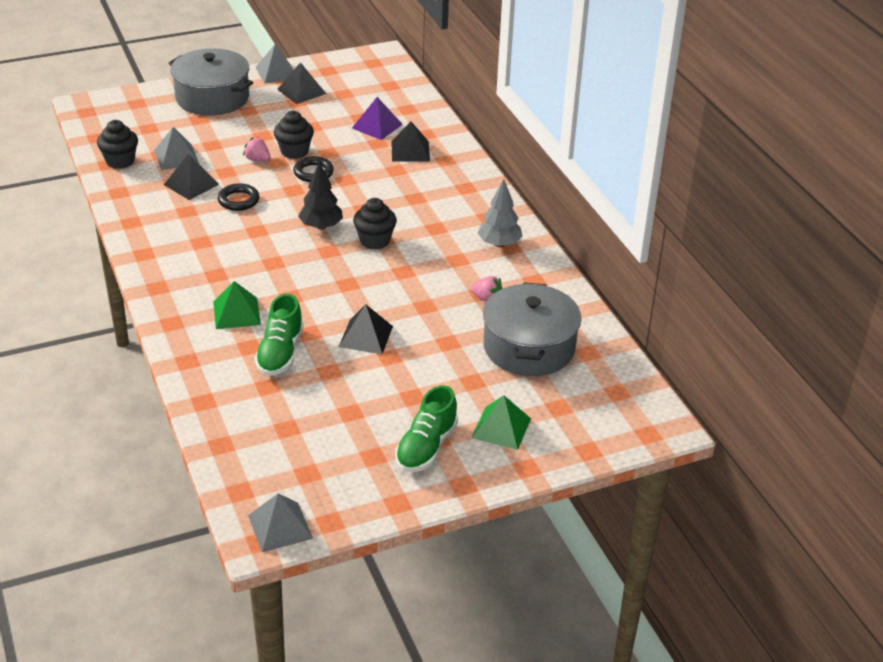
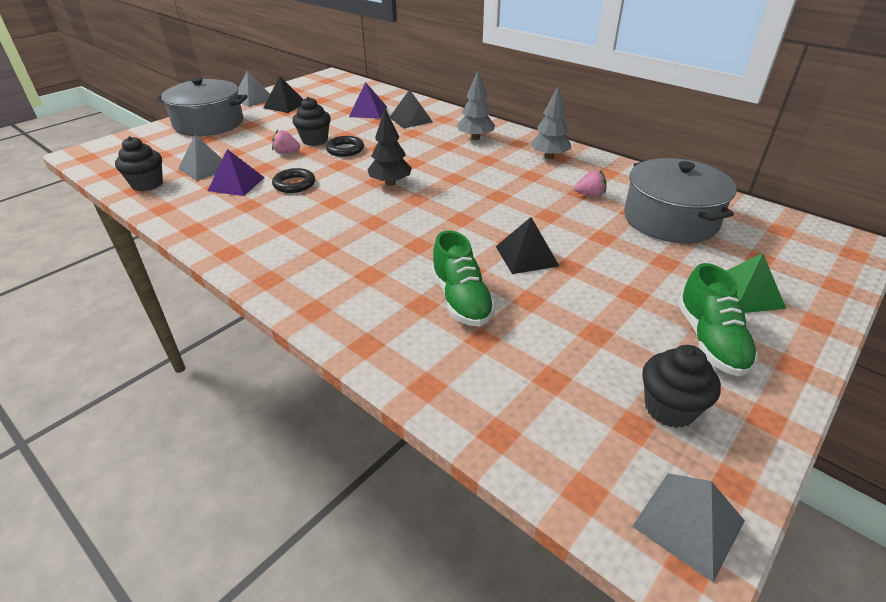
camera: 25 degrees left, 0 degrees up
(191, 184) = (236, 184): black pyramid -> purple pyramid
(236, 313) = (378, 276): green pyramid -> none
(375, 241) = (448, 181): black cupcake -> black cupcake (669, 408)
(451, 197) = (475, 138): none -> grey tree

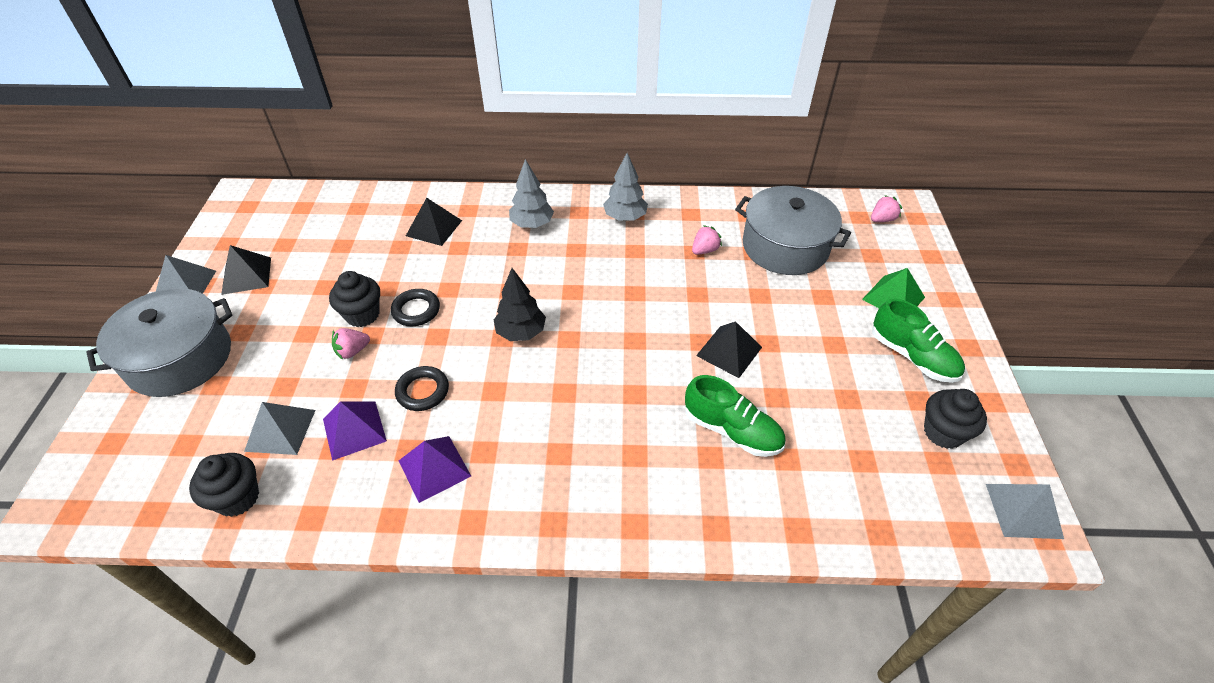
camera: 40 degrees left, 10 degrees up
(368, 111) = (369, 238): purple pyramid -> purple pyramid (434, 468)
(806, 240) = (882, 219): none -> pink strawberry

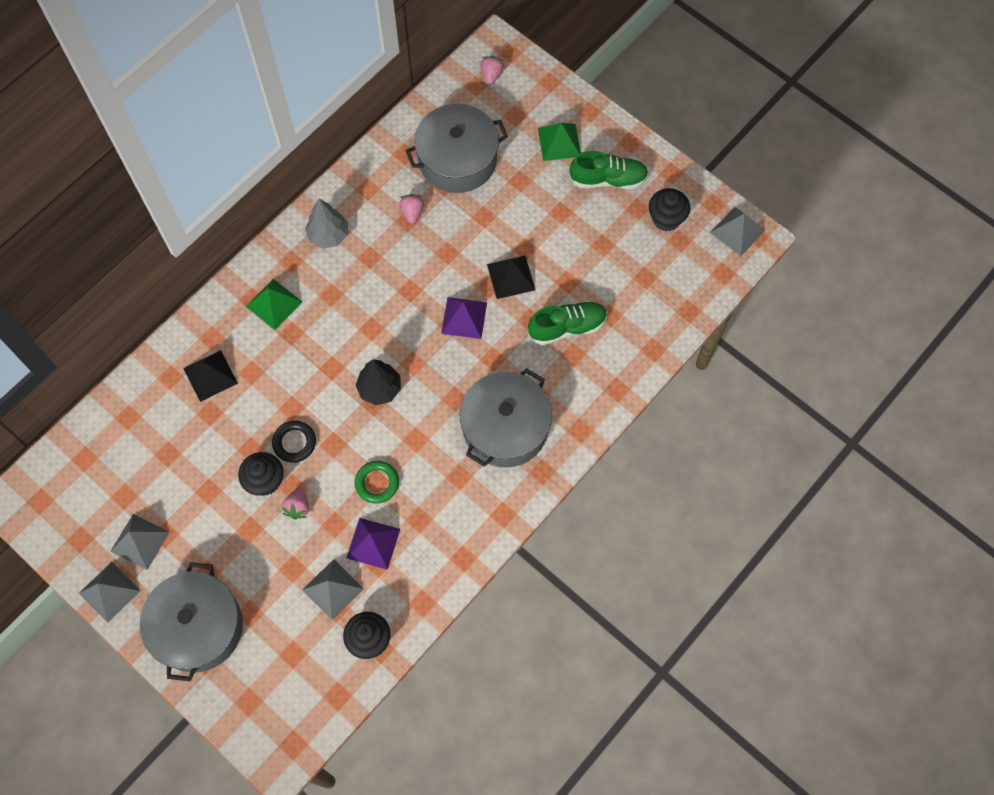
camera: 50 degrees left, 20 degrees up
(246, 275) = (140, 541): black pyramid -> grey pyramid
(423, 391) = (377, 483): black ring -> green ring
(434, 468) = (446, 513): purple pyramid -> purple pyramid (464, 318)
(532, 224) = (274, 304): grey tree -> green pyramid
(572, 454) = (505, 427): none -> grey pot

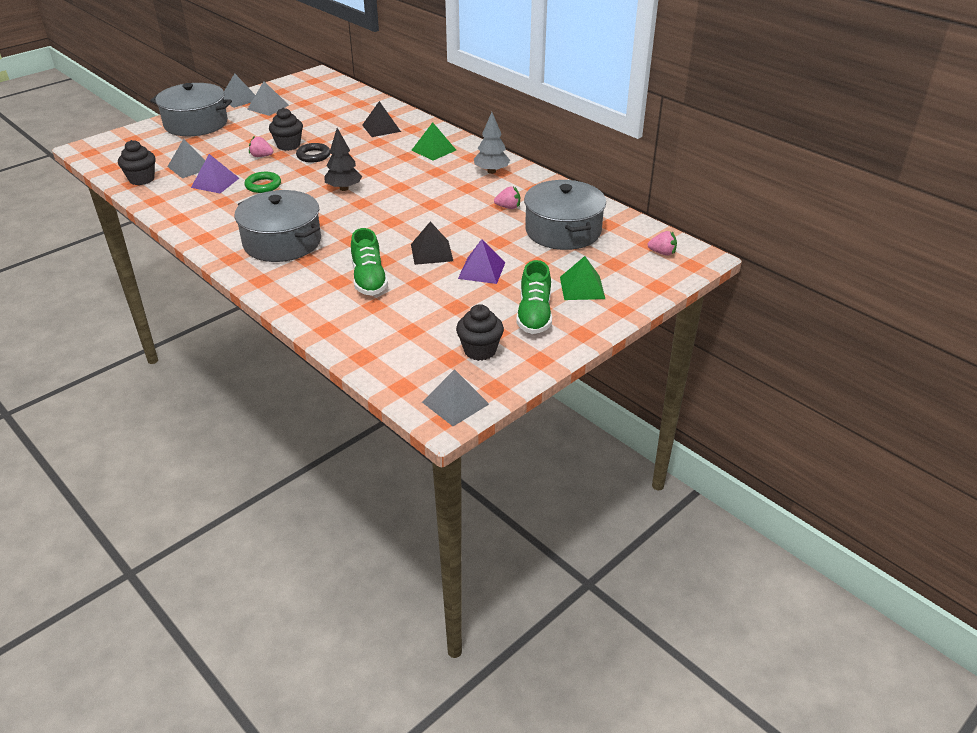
camera: 95 degrees right, 30 degrees down
(464, 318) = (396, 227): purple pyramid -> purple pyramid (481, 270)

